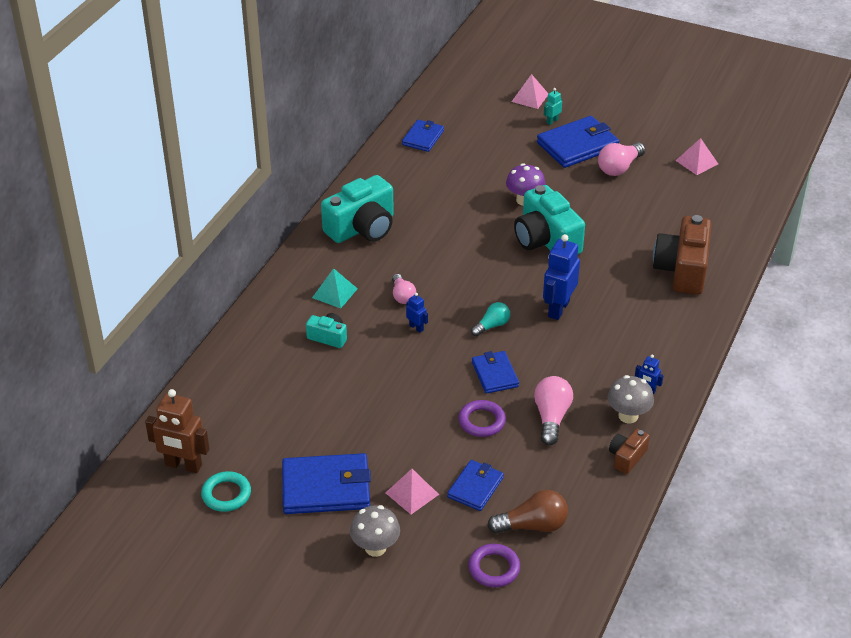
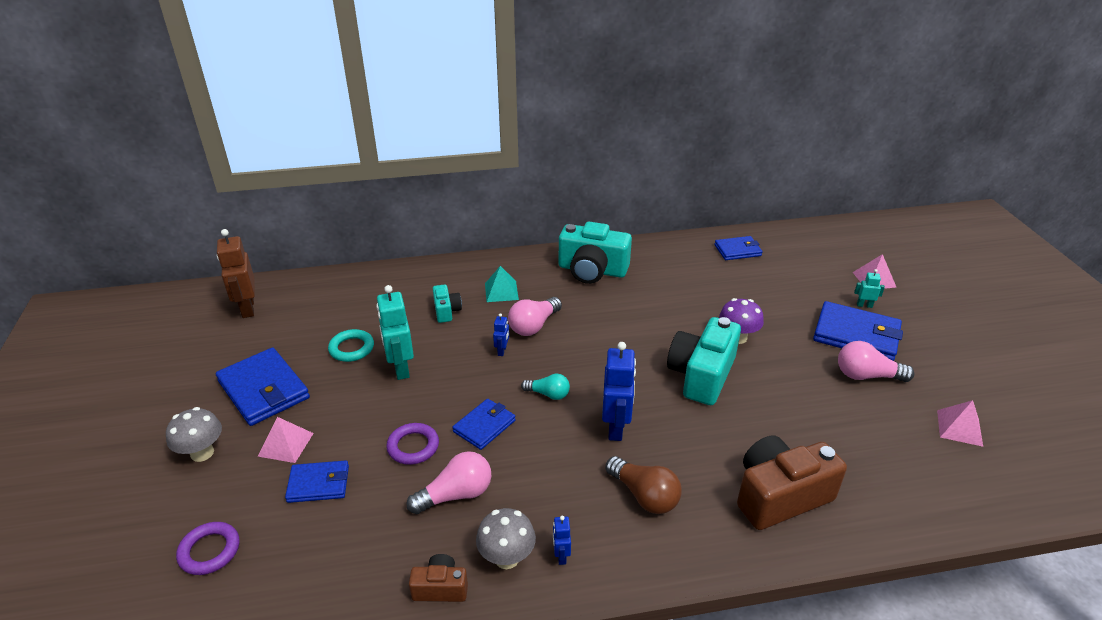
camera: 55 degrees right, 5 degrees down
(226, 494) = (226, 342): turquoise ring -> turquoise ring (351, 348)
(380, 394) = (400, 368): none -> turquoise robot
(402, 296) = (534, 326): pink light bulb -> pink light bulb, size x1.53
(532, 525) = (287, 553): brown light bulb -> brown light bulb (644, 496)
(558, 309) = (616, 427): blue robot -> blue robot turned 105 degrees clockwise

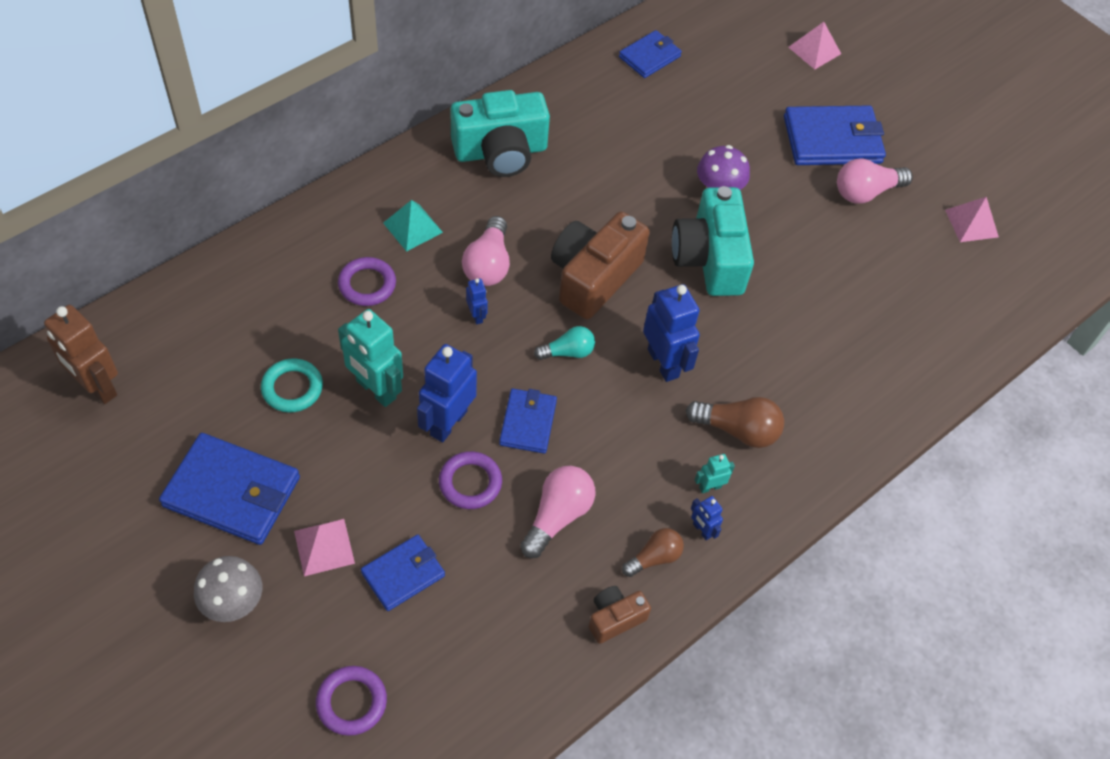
camera: 35 degrees left, 20 degrees up
(430, 404) = (448, 423): none -> blue robot
(446, 311) = (367, 284): turquoise camera -> purple ring
(507, 558) = (654, 557): grey mushroom -> brown light bulb
(780, 496) = (856, 373): brown camera -> brown camera (593, 277)
(864, 305) = (821, 93): turquoise robot -> turquoise robot (710, 487)

